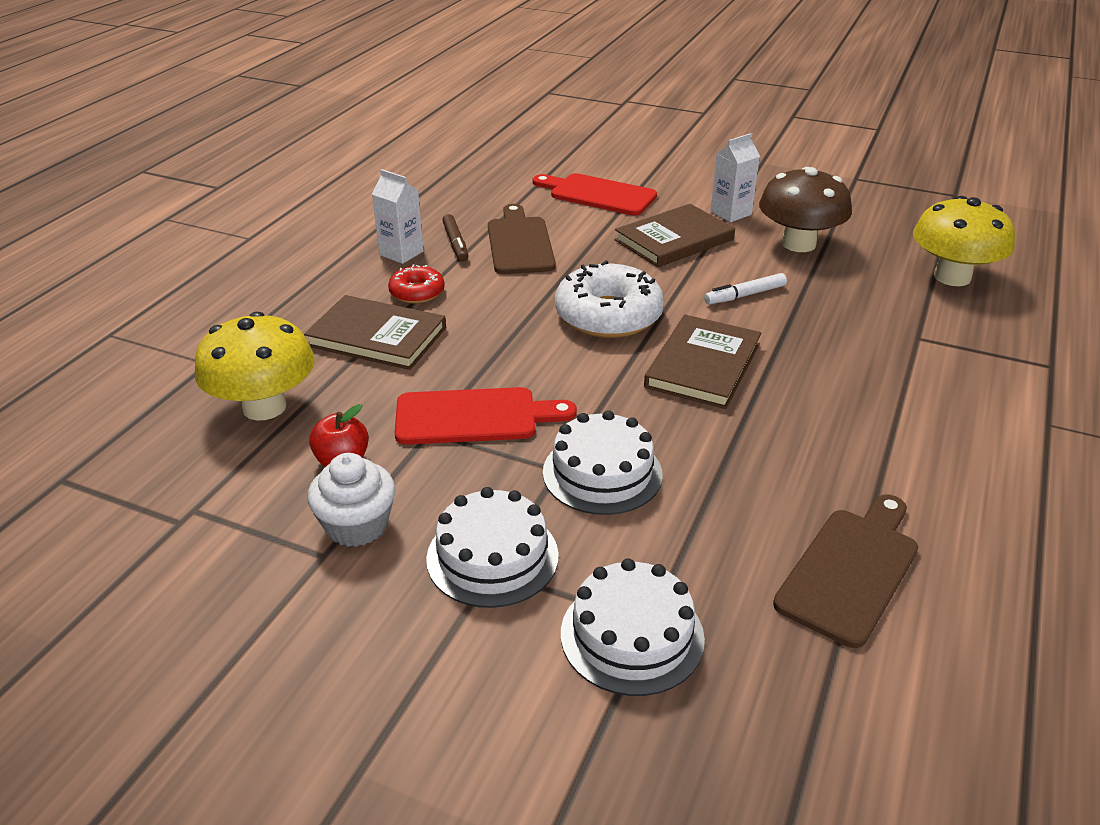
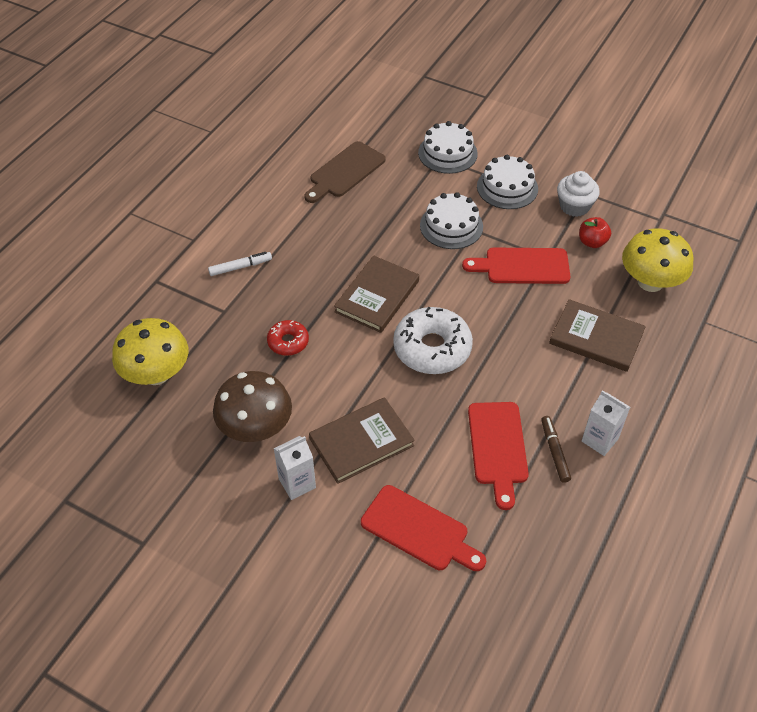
camera: 175 degrees left, 15 degrees up
(417, 292) = (576, 385): red donut -> red donut (288, 342)
(520, 243) = (497, 447): brown cutting board -> red cutting board
(745, 295) = (325, 363): white marker -> white marker (240, 267)

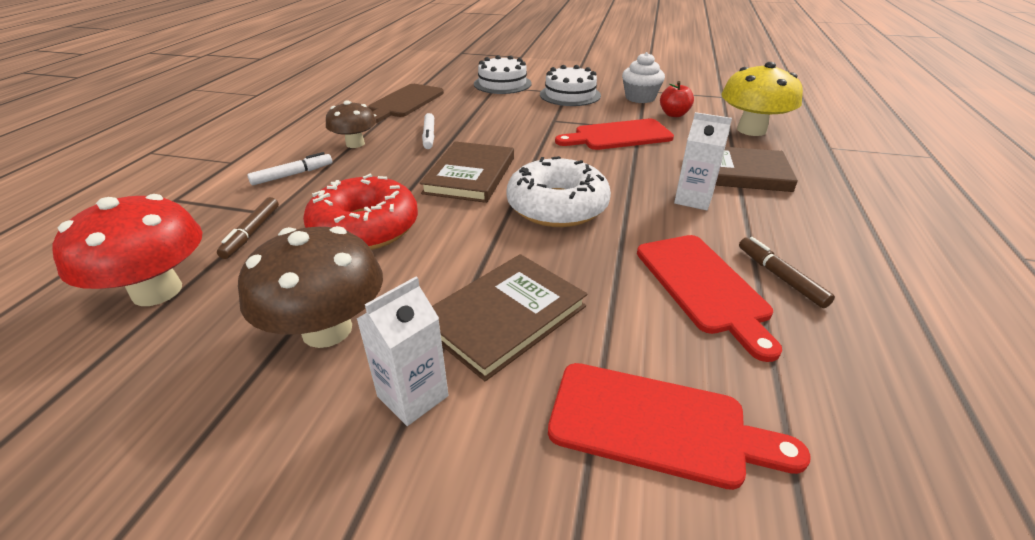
camera: 15 degrees left, 15 degrees down
(156, 373) = (157, 291): yellow mushroom -> red mushroom
(211, 330) = (252, 232): none -> brown marker
(288, 342) = (365, 228): red donut -> red donut, size x1.87
(292, 233) = (355, 144): none -> brown mushroom
(356, 233) = (429, 136): none -> white marker
(451, 226) = (529, 120): white cake -> none
(599, 440) = (823, 255): white carton -> white carton (693, 199)

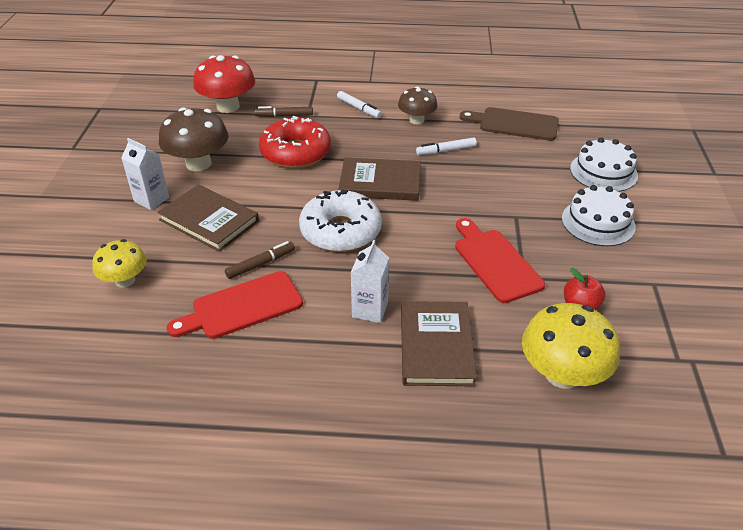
camera: 80 degrees right, 5 degrees up
(640, 98) = (622, 279): white cupcake -> none
(657, 425) = (125, 280): red cutting board -> yellow mushroom
(780, 277) = (256, 351): brown marker -> brown marker (260, 264)

